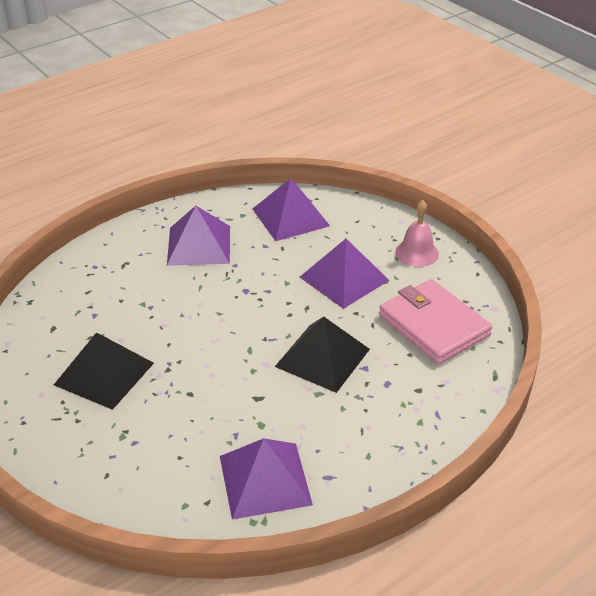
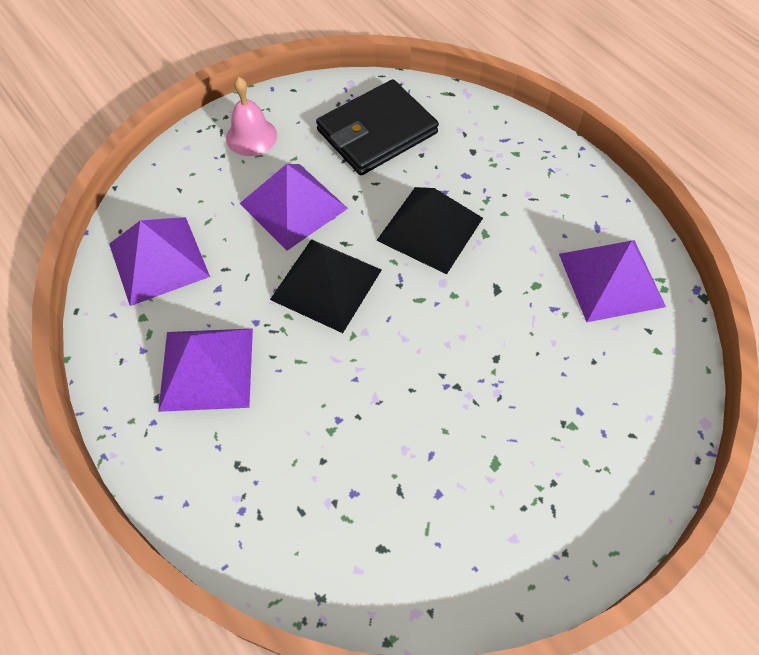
camera: 90 degrees left, 20 degrees up
(104, 373) = (470, 462): black pyramid -> black pyramid (326, 284)
(433, 325) = (377, 132): pink wallet -> black wallet

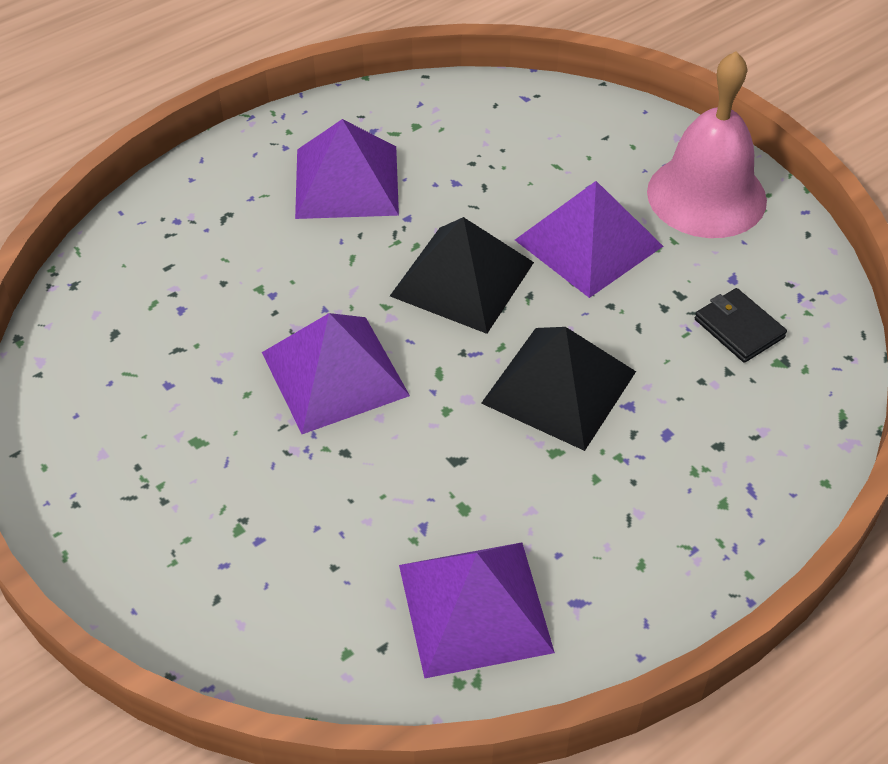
camera: 90 degrees right, 10 degrees down
(158, 259) = (496, 130): purple pyramid -> purple pyramid (335, 373)
(251, 136) = (706, 195): pink bell -> pink bell, size x1.66
(377, 132) = (739, 328): black wallet -> black wallet, size x0.49

